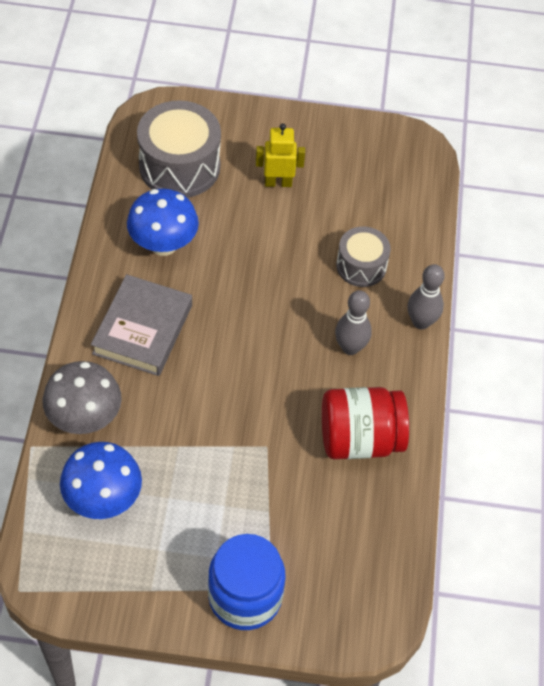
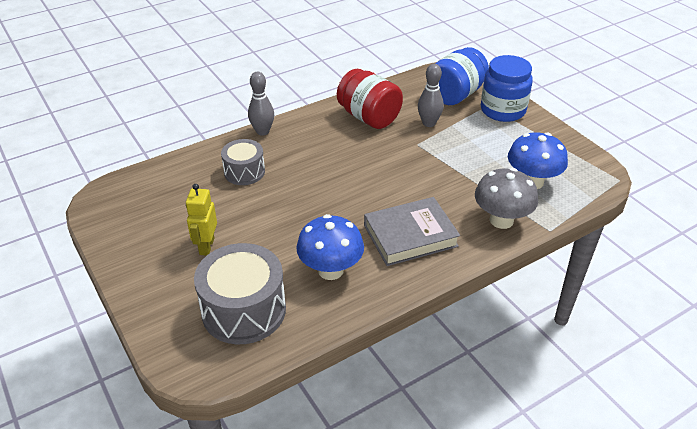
camera: 125 degrees left, 15 degrees down
(278, 182) = (206, 246): yellow robot -> yellow robot turned 45 degrees clockwise
(325, 573) = (455, 95): none -> blue jar
(350, 347) = (313, 147): grey bowling pin -> grey bowling pin (429, 123)

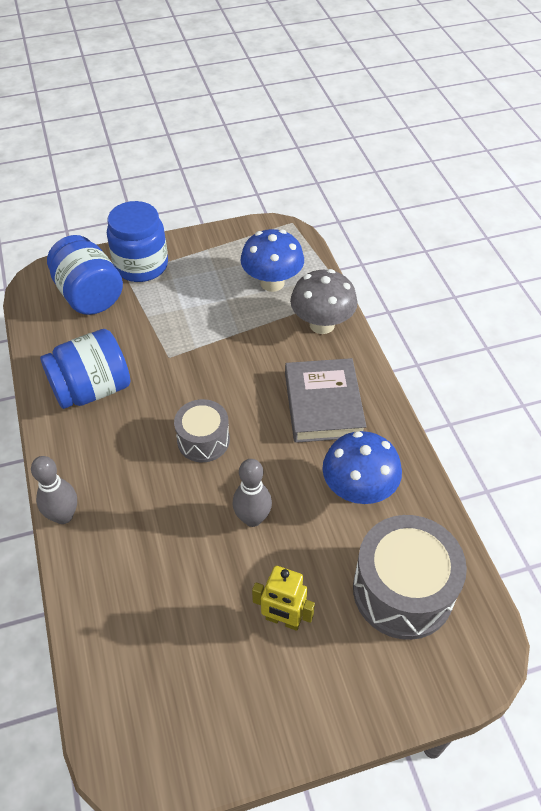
camera: 75 degrees left, 10 degrees up
(244, 172) = (146, 553): grey drum -> grey drum (203, 440)
(369, 117) = (92, 389): red jar -> blue jar
(429, 123) = (133, 335): grey bowling pin -> grey bowling pin (252, 518)

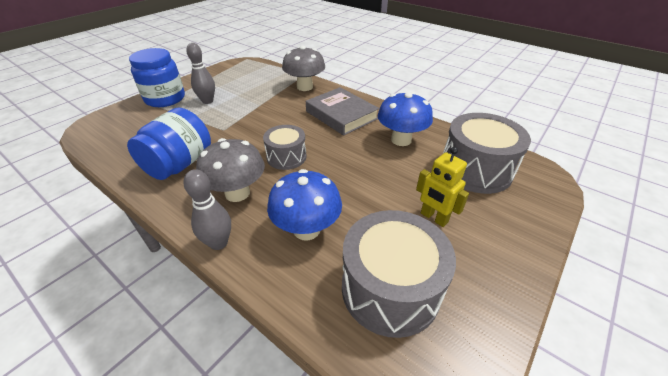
camera: 35 degrees left, 10 degrees down
(89, 295) = (136, 122): blue jar -> none
(119, 464) = (237, 193): none -> grey mushroom
(166, 663) = (390, 288): none -> grey drum
(252, 518) = (358, 178): grey bowling pin -> grey bowling pin (207, 101)
(272, 283) = (259, 81): blue mushroom -> blue mushroom (306, 229)
(283, 620) = (433, 218): yellow robot -> yellow robot turned 60 degrees clockwise

